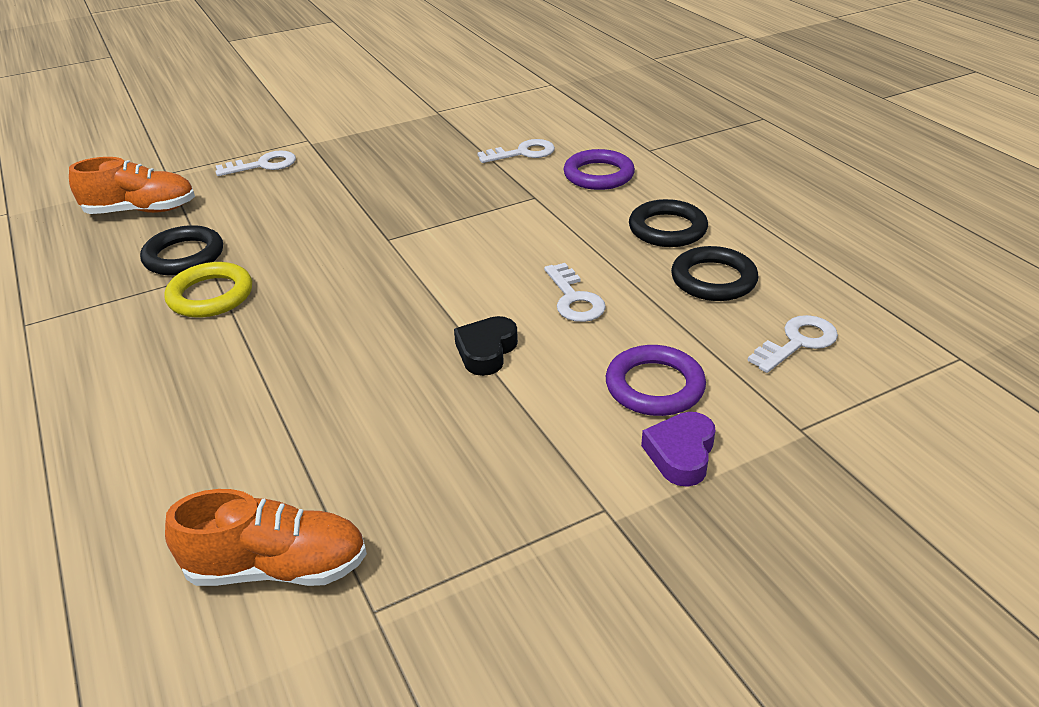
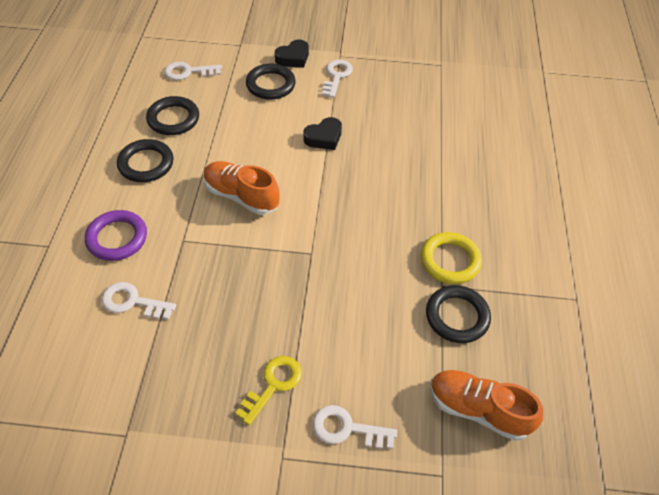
camera: 150 degrees left, 15 degrees up
(277, 567) = (468, 91): orange shoe -> orange shoe (241, 196)
(346, 161) = (273, 385): none -> yellow key
(574, 299) = (252, 144): white key -> white key (336, 76)
(654, 386) = (270, 85): purple ring -> black ring
(681, 454) = (293, 58): purple heart -> black heart

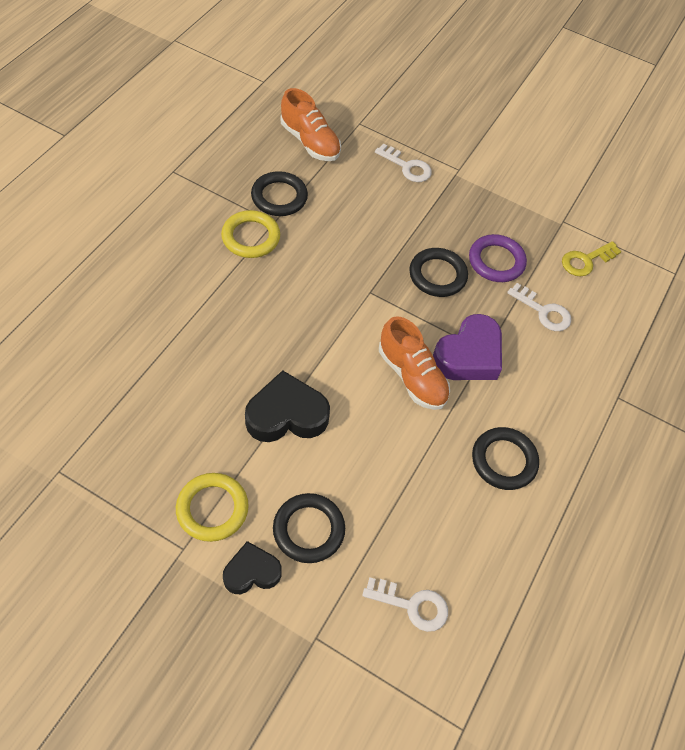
camera: 160 degrees left, 5 degrees up
(117, 238) = (549, 378): purple ring -> purple ring (496, 261)
(173, 119) = (456, 519): black ring -> black ring (437, 275)
(197, 231) = (468, 355): none -> purple heart
(273, 385) = (447, 209): yellow key -> yellow key (586, 261)
(324, 137) = (286, 415): black heart -> black heart, size x1.60
(336, 76) = (212, 509): white key -> yellow ring

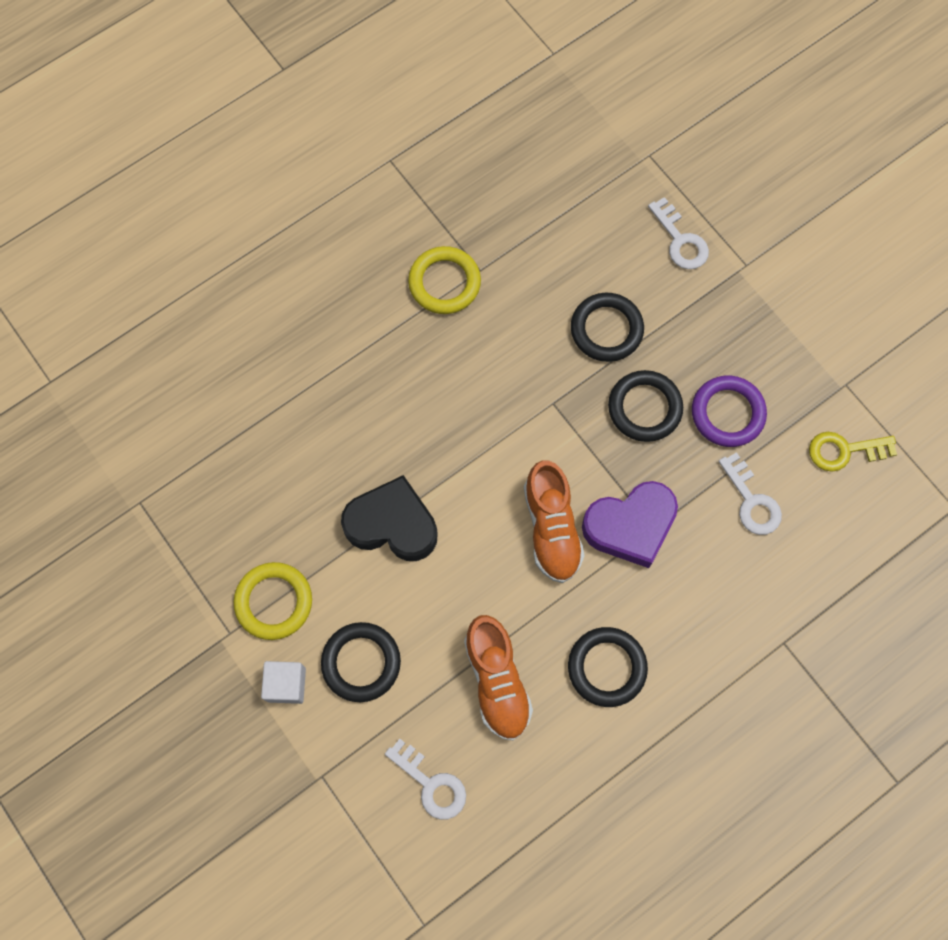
camera: 30 degrees right, 15 degrees up
(251, 572) = (286, 684): black heart -> white cube
(279, 197) = (501, 236): black ring -> black ring (606, 329)
(310, 142) = (573, 165): orange shoe -> orange shoe (497, 681)

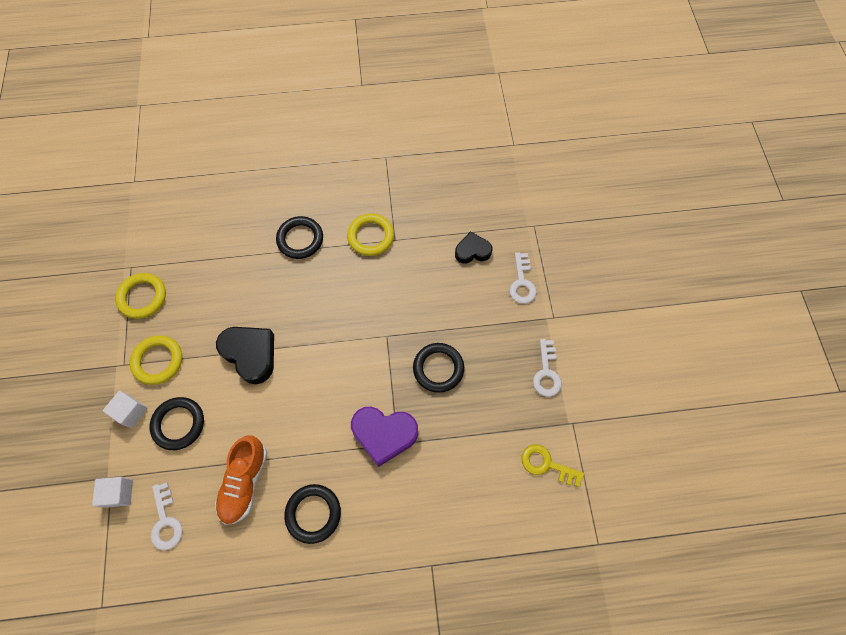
camera: 30 degrees right, 5 degrees down
(188, 532) = (142, 297): none -> yellow ring
(346, 787) = (119, 493): none -> white cube
(551, 528) = (337, 408): orange shoe -> none
(591, 232) = (472, 251): none -> black heart
(606, 329) = (445, 310): black ring -> black ring (300, 239)
(727, 413) = (486, 399): purple ring -> none
(751, 501) = (467, 462): white key -> white key (546, 372)

